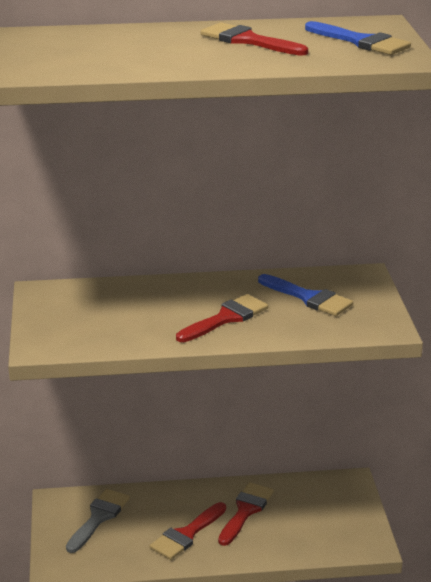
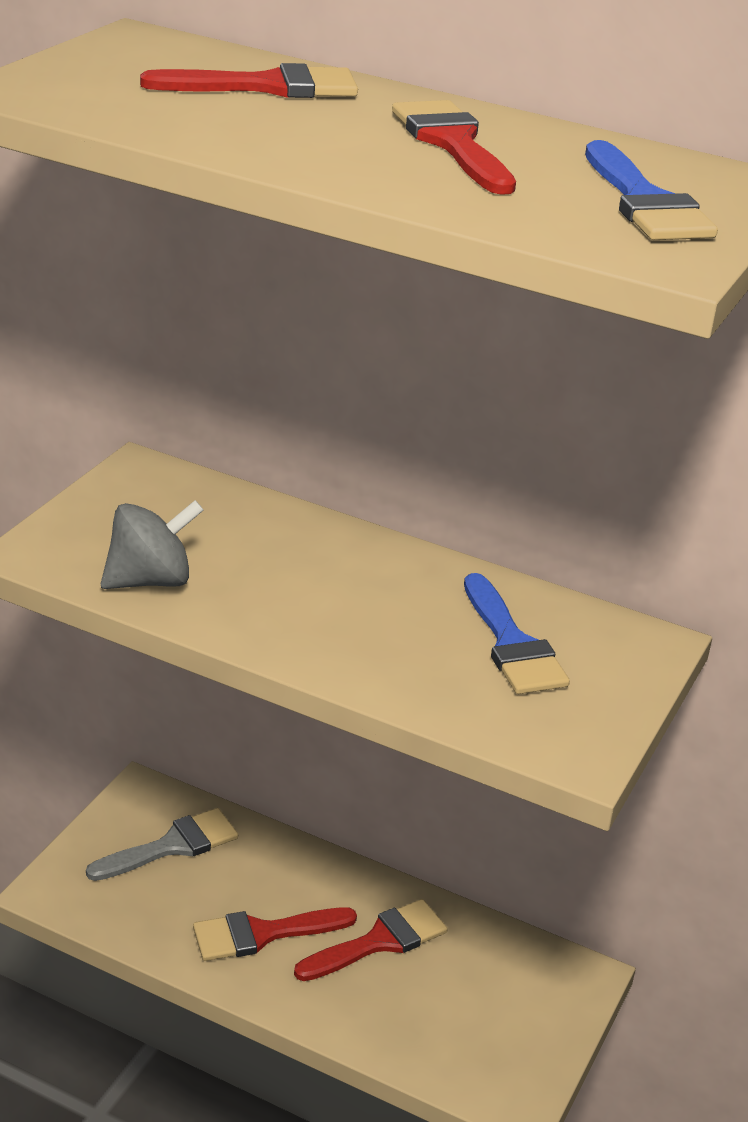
camera: 30 degrees right, 5 degrees up
(113, 336) = (150, 580): none -> grey spinning top
(226, 318) = (343, 622): red brush -> red brush (267, 87)

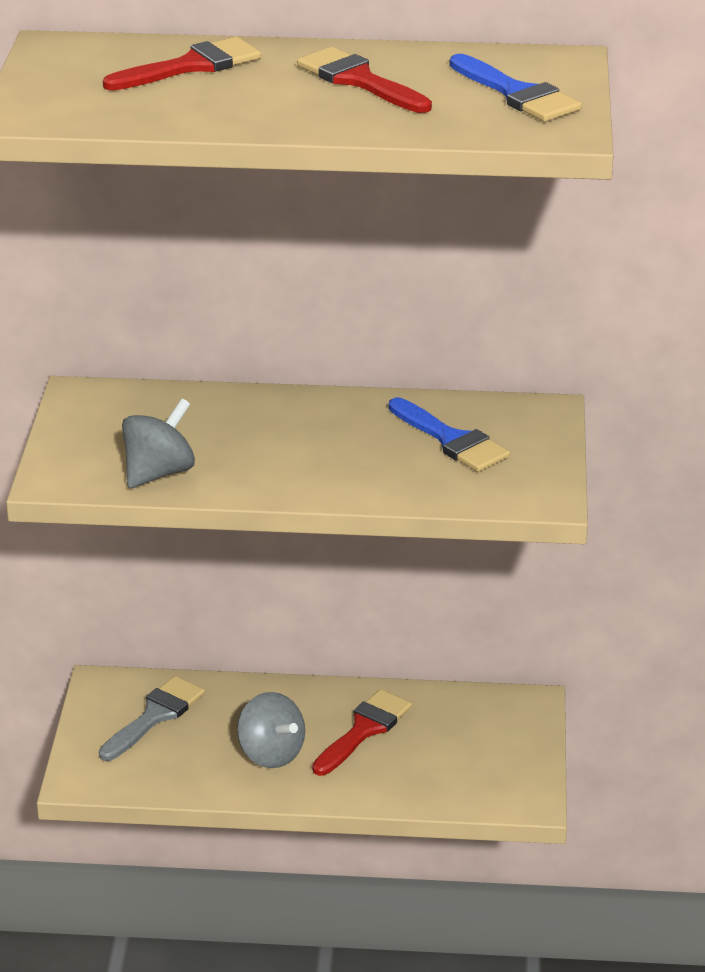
camera: 20 degrees left, 0 degrees up
(263, 934) = (271, 754): red brush -> grey spinning top

